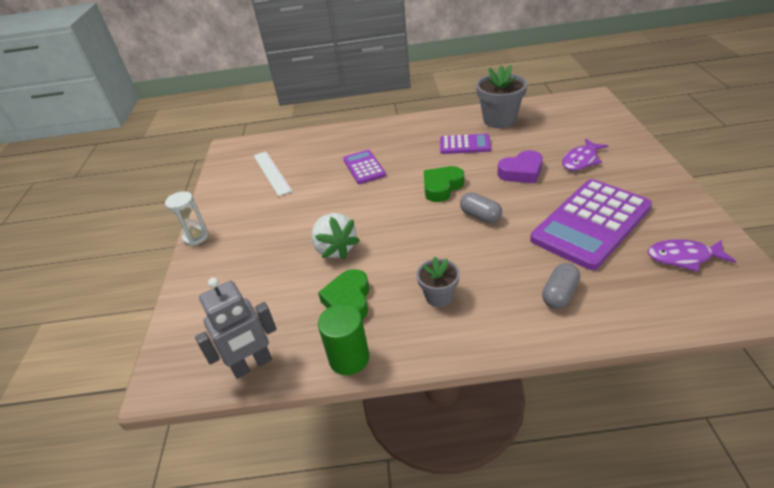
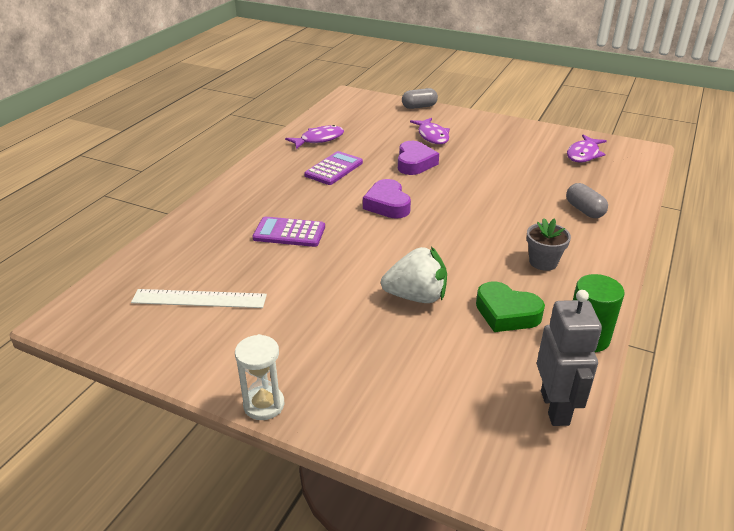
camera: 65 degrees left, 5 degrees down
(442, 187) = (387, 204): green heart -> purple heart
(480, 216) = (454, 203): grey capsule -> grey capsule (419, 107)
(499, 120) = (319, 139): grey flower pot -> purple fish
(591, 223) = (516, 166): purple calculator -> none

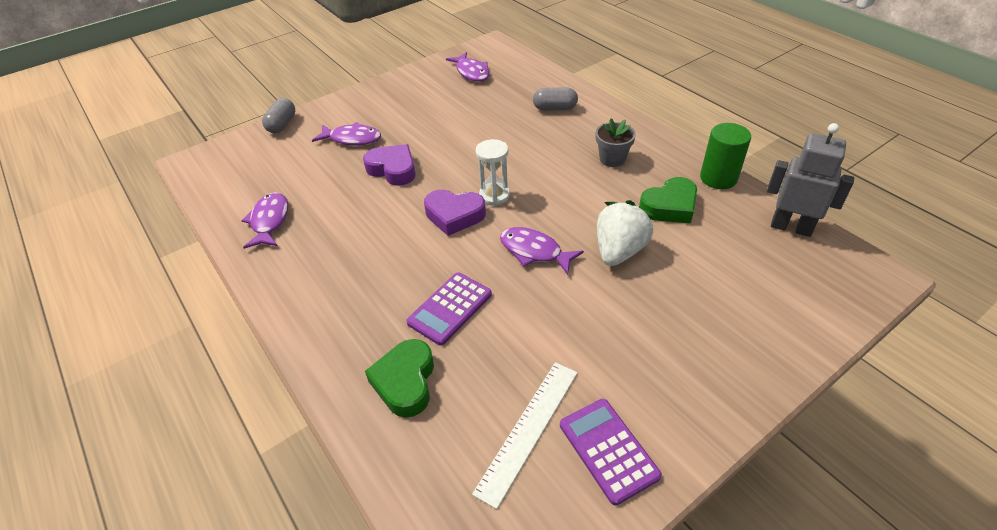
camera: 60 degrees left, 10 degrees up
(213, 236) = (405, 382): none -> green heart
(264, 405) = (733, 416): white hourglass -> white hourglass (494, 196)
(334, 169) = (348, 230): purple calculator -> purple calculator (608, 450)
(378, 253) = (534, 251): none -> purple fish

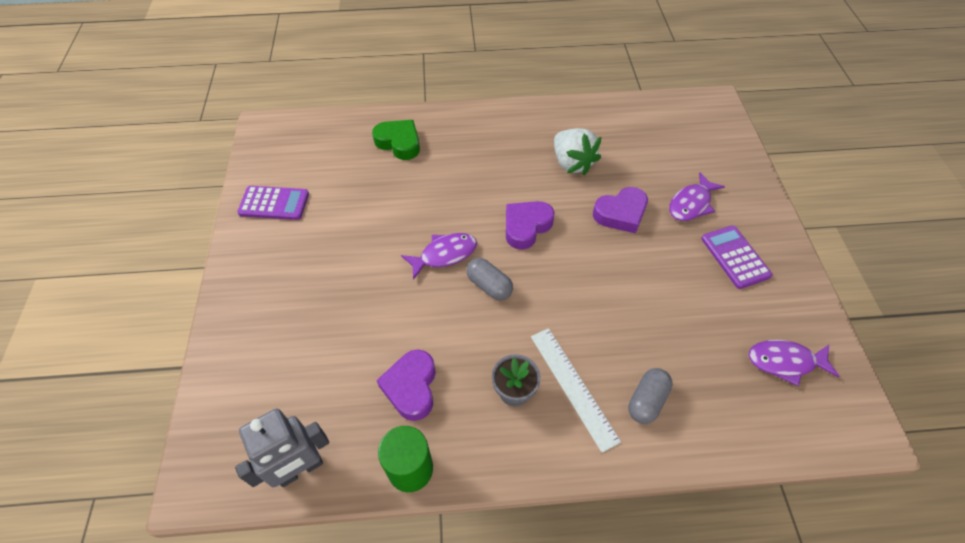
camera: 120 degrees right, 10 degrees up
(269, 221) = (602, 125): purple fish -> none
(282, 125) = (748, 165): grey capsule -> grey capsule (489, 286)
(450, 308) = (434, 183): purple calculator -> purple calculator (735, 257)
(494, 196) = (531, 264): white hourglass -> none
(528, 430) = (319, 178): white ruler -> white ruler (573, 387)
(619, 251) = (397, 309): white strawberry -> white strawberry (572, 163)
(669, 206) = (411, 387): green heart -> purple heart

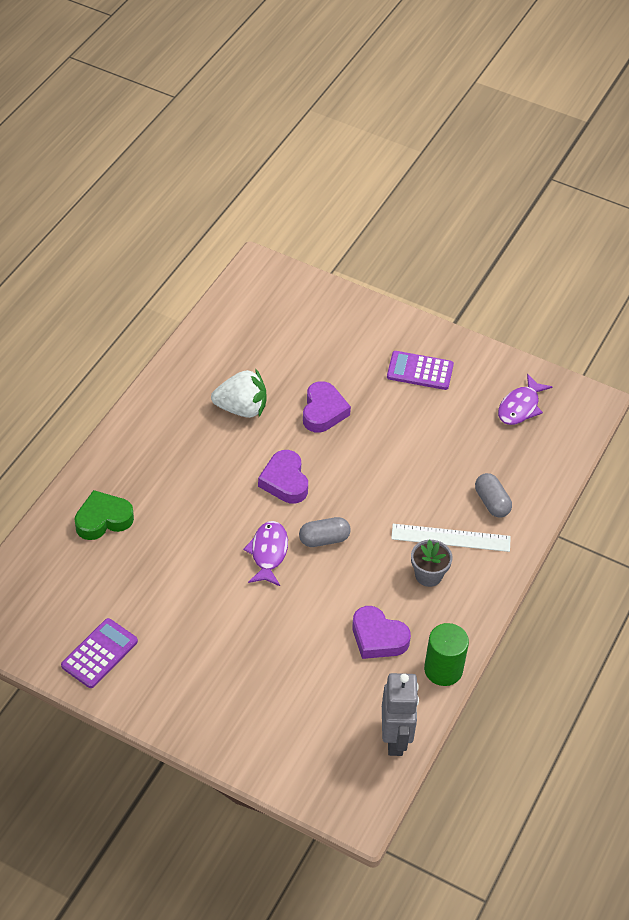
camera: 60 degrees left, 5 degrees down
(691, 204) = (351, 361): purple fish -> none

